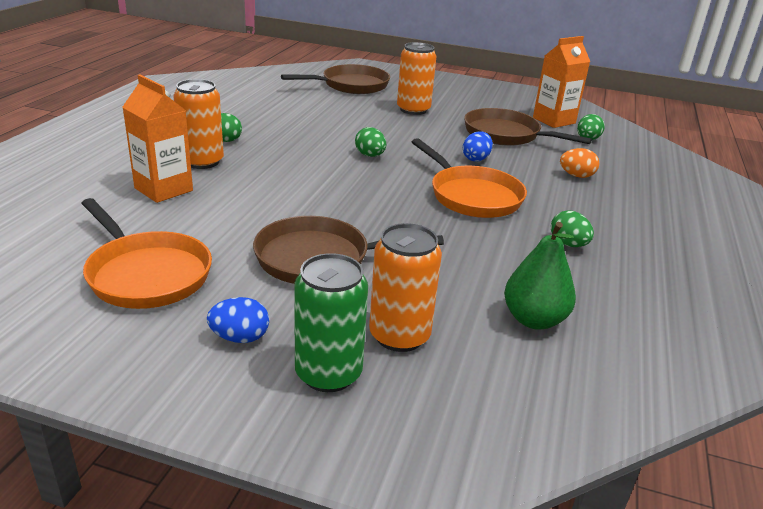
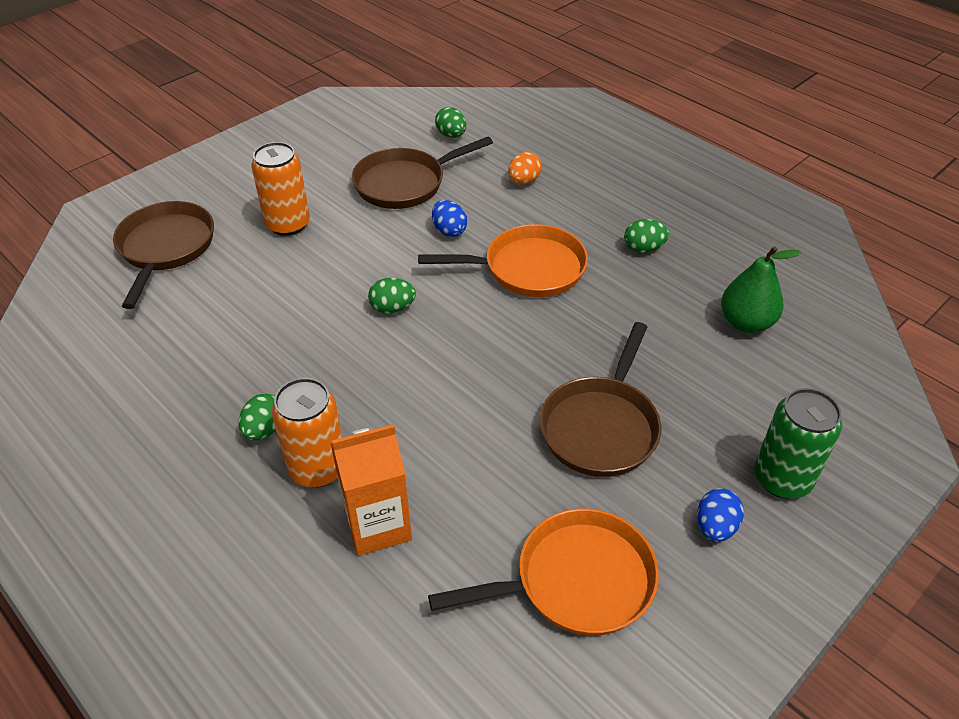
camera: 60 degrees left, 15 degrees up
(399, 336) = (743, 414): orange can -> none
(554, 120) = (392, 134): orange carton -> none

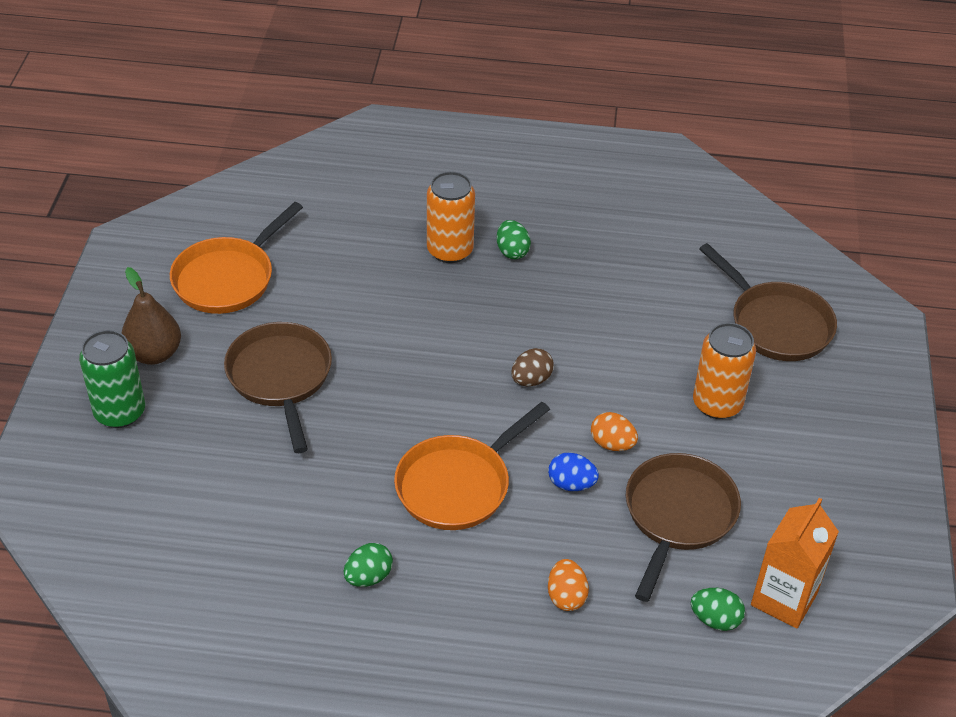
camera: 140 degrees right, 0 degrees up
(378, 525) = (377, 243): orange carton -> orange carton (784, 599)
(391, 238) = (612, 444): none -> orange egg
(392, 308) = (531, 380): green egg -> brown egg
(715, 527) = (154, 354): blue egg -> brown pear
(746, 323) = (215, 542): green pear -> none

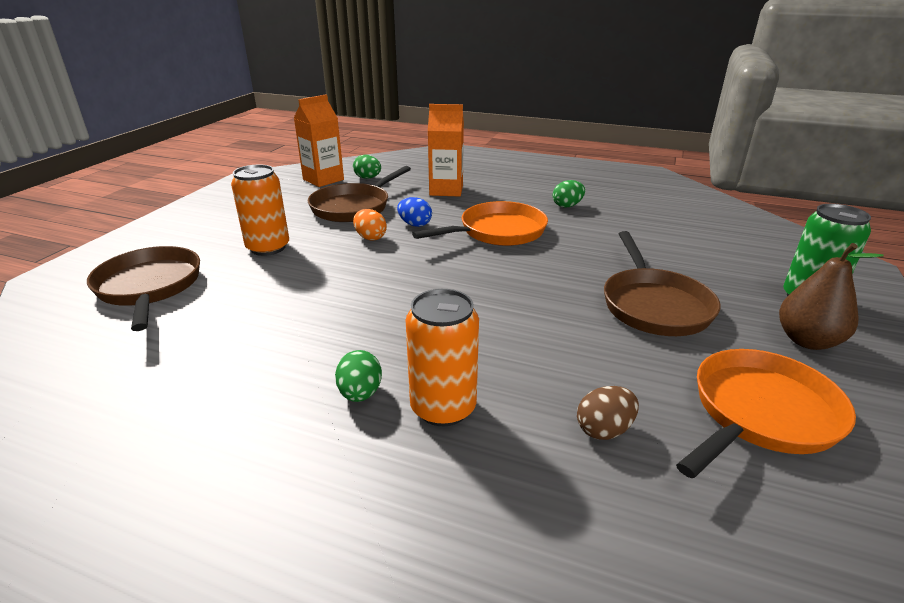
camera: 165 degrees left, 15 degrees down
(531, 380) = (410, 277): brown egg -> brown egg (604, 430)
(566, 596) = (446, 190): orange egg -> orange carton

